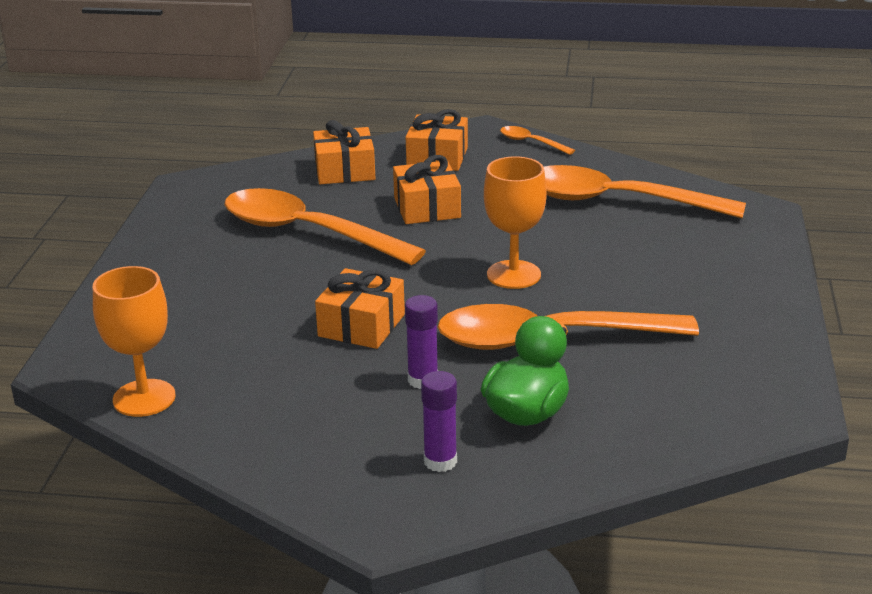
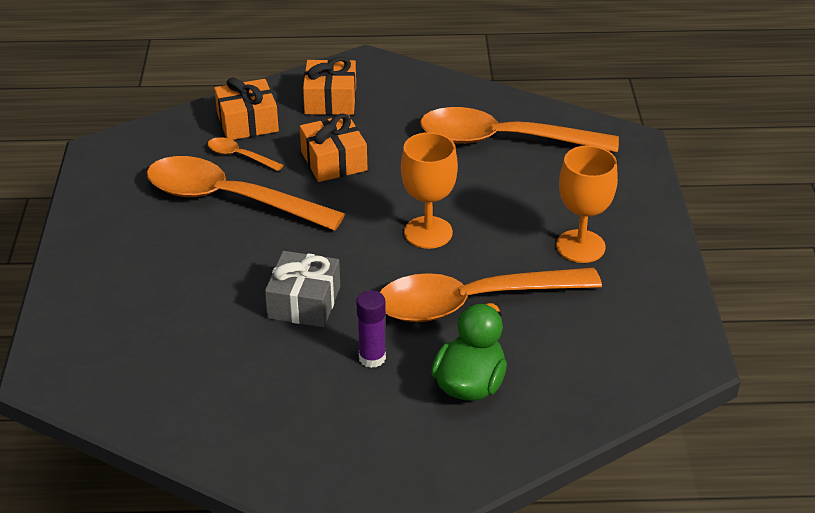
camera: 10 degrees left, 10 degrees up
(144, 398) = (125, 403): orange goblet -> orange goblet (580, 246)
(361, 325) = (304, 302): orange gift -> grey gift
(440, 461) = (406, 444): purple glue stick -> none
(531, 142) = (413, 76): orange spoon -> orange spoon (239, 156)

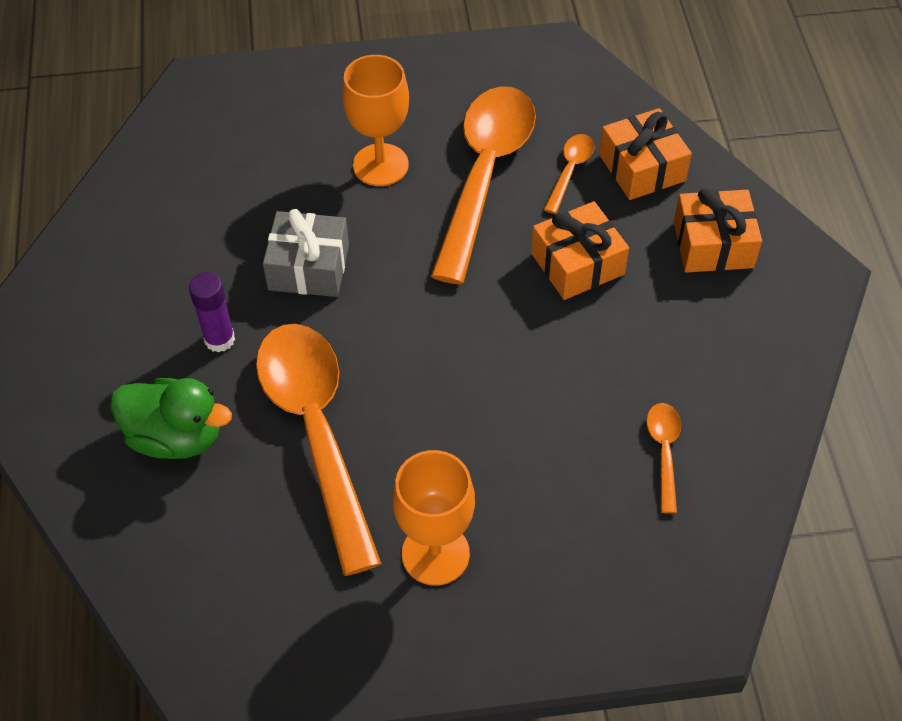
camera: 85 degrees right, 15 degrees up
(428, 232) = (445, 376): orange goblet -> orange goblet (380, 165)
(503, 140) = (663, 451): orange spoon -> orange spoon, size x0.42

